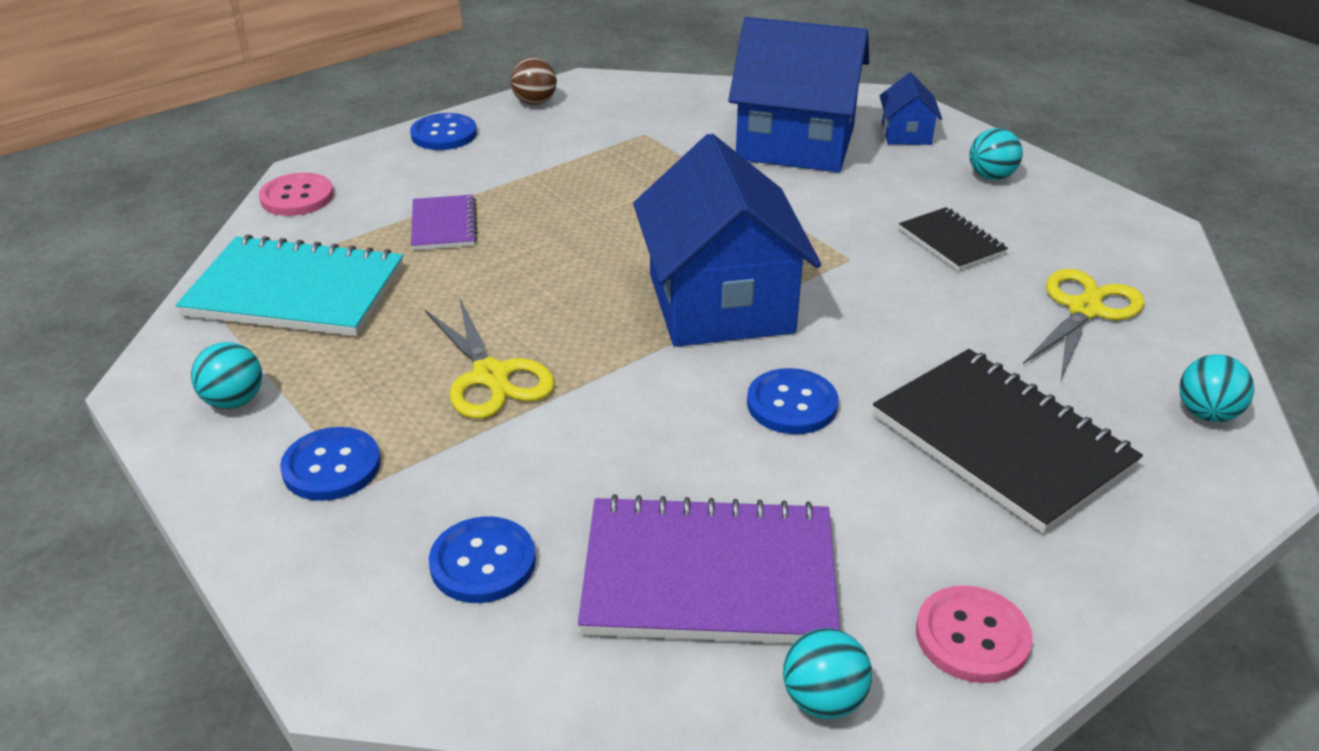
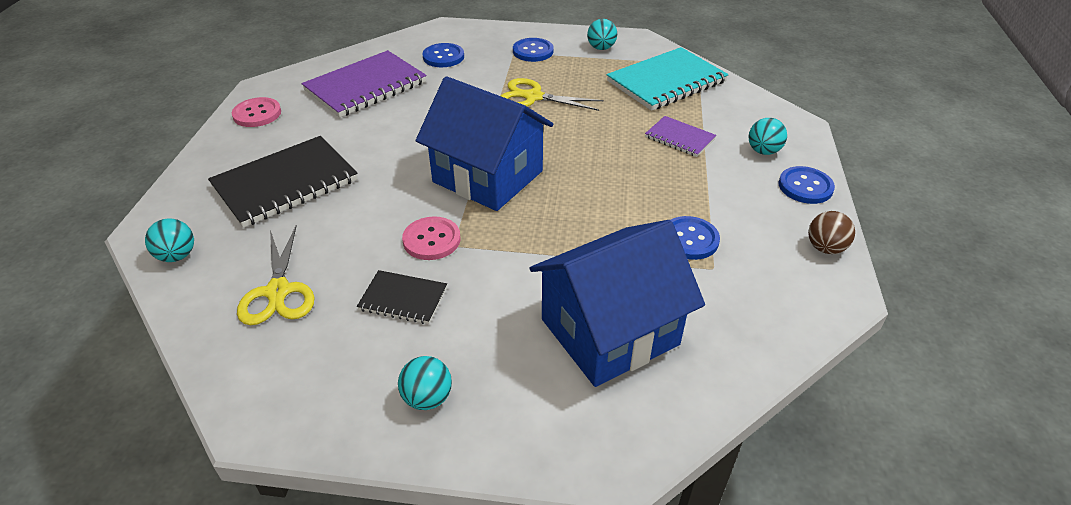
camera: 135 degrees right, 5 degrees up
(297, 197) = (768, 112): pink button -> pink button (431, 240)
(792, 404) = (397, 150): blue button -> blue button (689, 239)
(823, 700) = (297, 79): turquoise ball -> turquoise ball (763, 151)
(906, 134) = (545, 411): blue house -> none
(1001, 442) = (285, 184): black notebook -> black notebook turned 45 degrees counterclockwise

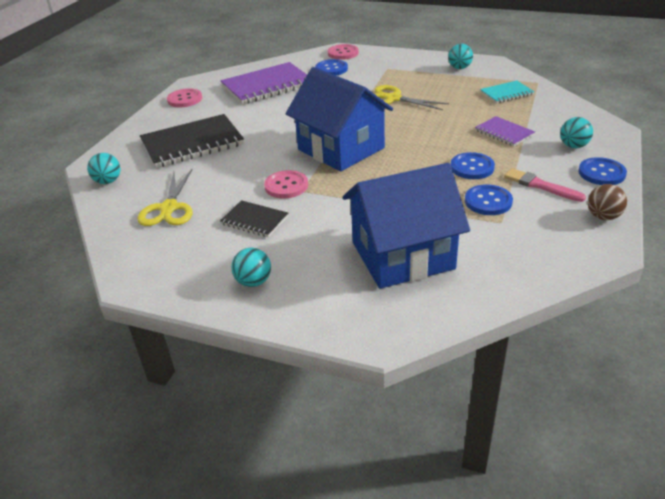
camera: 15 degrees right, 5 degrees down
(452, 32) = (343, 53): none -> pink button
(533, 51) = (403, 68): blue button -> blue button (472, 167)
(666, 82) = (506, 93): turquoise notebook -> turquoise notebook, size x0.52
(743, 211) = (540, 186): none -> pink brush

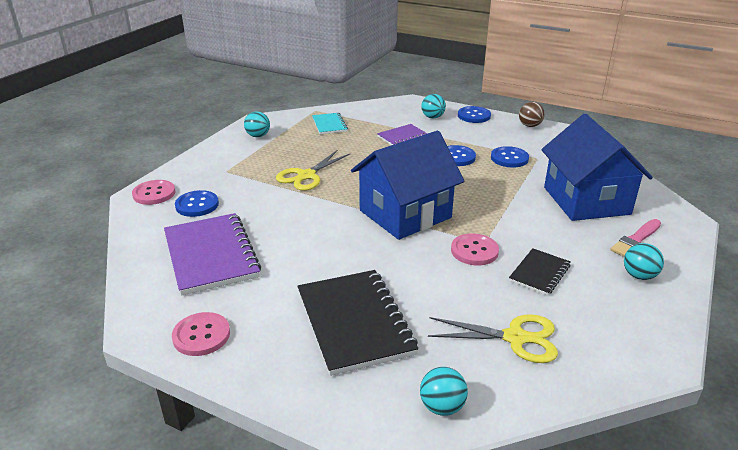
camera: 85 degrees left, 5 degrees down
(540, 186) = (488, 137): pink brush -> pink brush (636, 239)

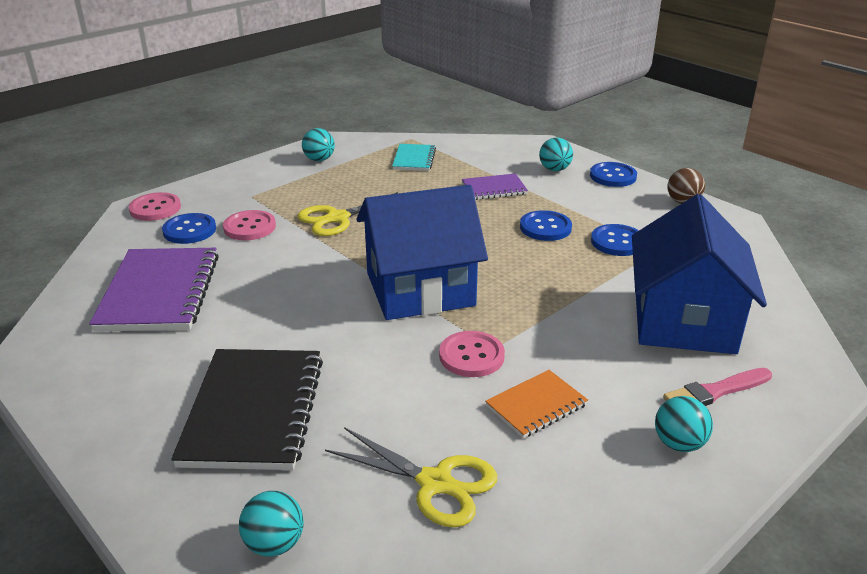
camera: 20 degrees right, 0 degrees up
(201, 335) = (79, 382): pink button -> pink button (249, 227)
(539, 273) = (536, 406): black notebook -> orange notebook

